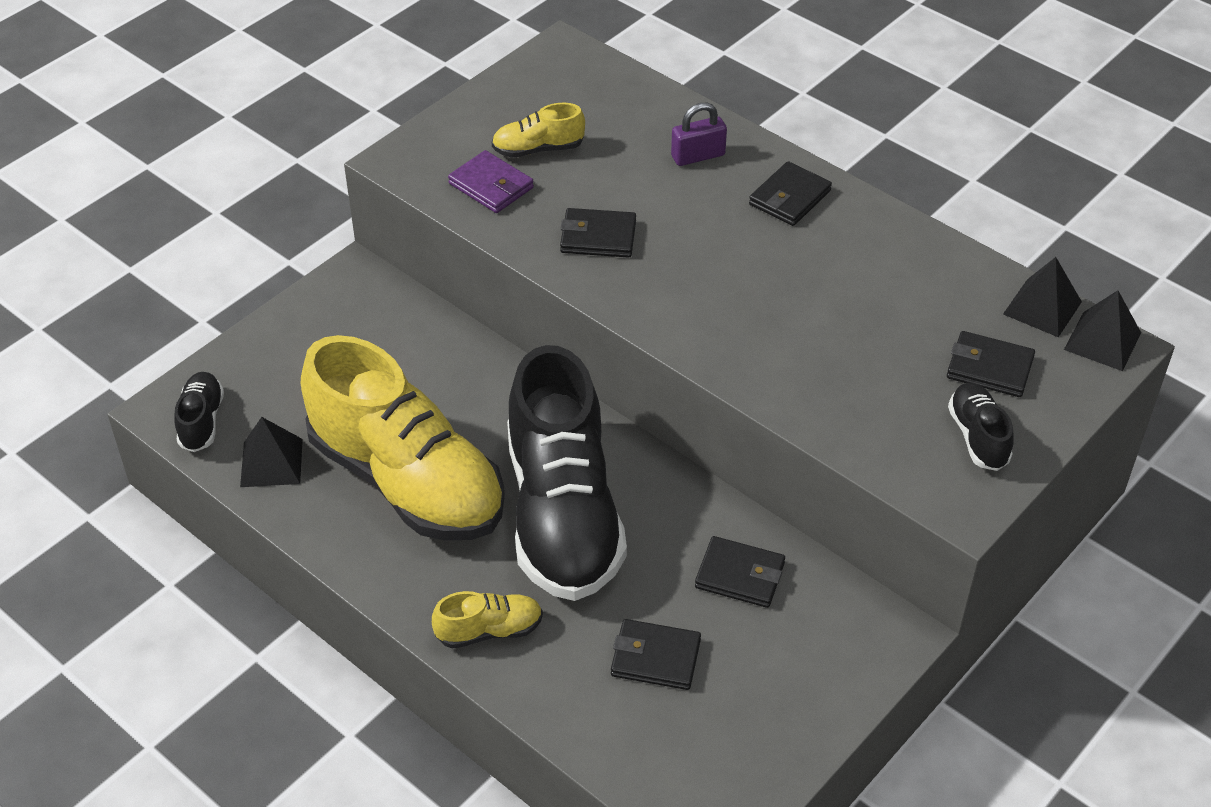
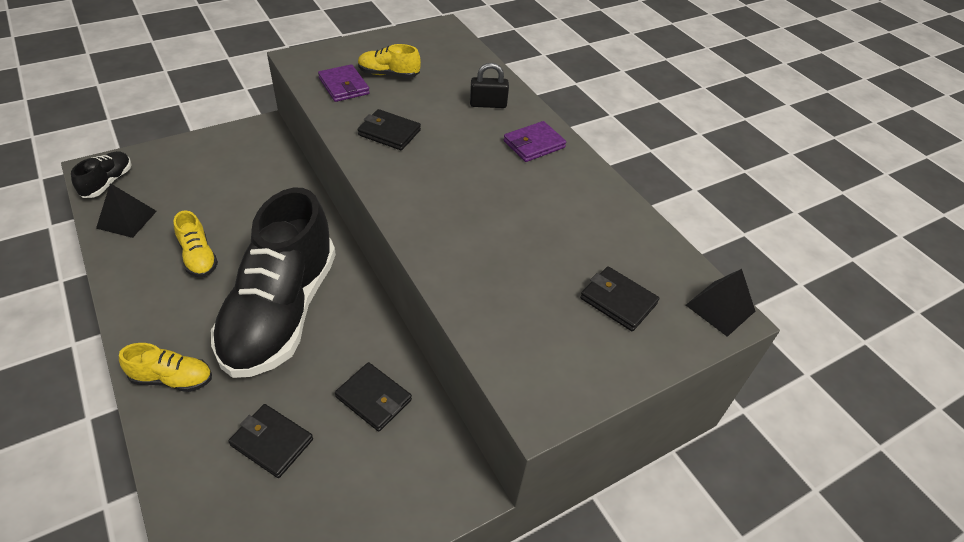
camera: 15 degrees right, 0 degrees up
(407, 481) = (198, 257): yellow shoe -> yellow shoe, size x0.41
(698, 156) = (488, 104): purple padlock -> black padlock
(789, 198) = (534, 144): black wallet -> purple wallet
(978, 437) = (581, 352): black shoe -> none
(1042, 308) = (682, 269): black pyramid -> none

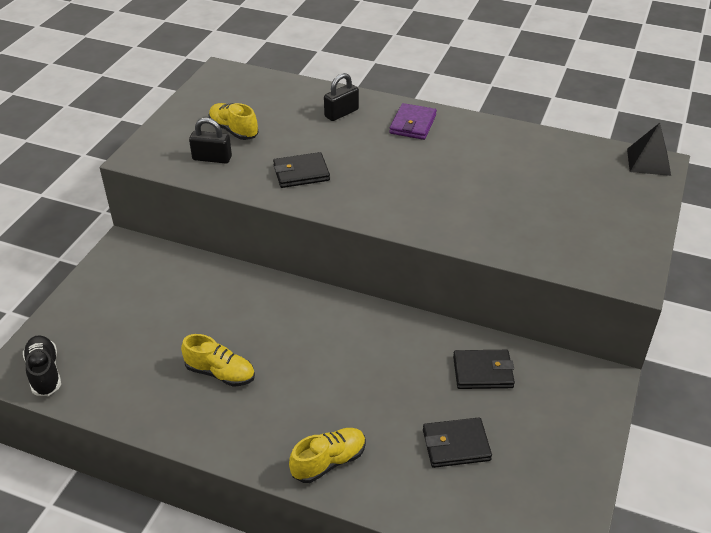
camera: 35 degrees left, 5 degrees down
(126, 219) = (111, 388): black pyramid -> none
(281, 311) = (342, 365): black shoe -> none
(344, 86) = (212, 158): purple wallet -> black padlock
(388, 74) = (233, 130): yellow shoe -> yellow shoe turned 75 degrees clockwise
(618, 301) = (593, 192): black wallet -> none

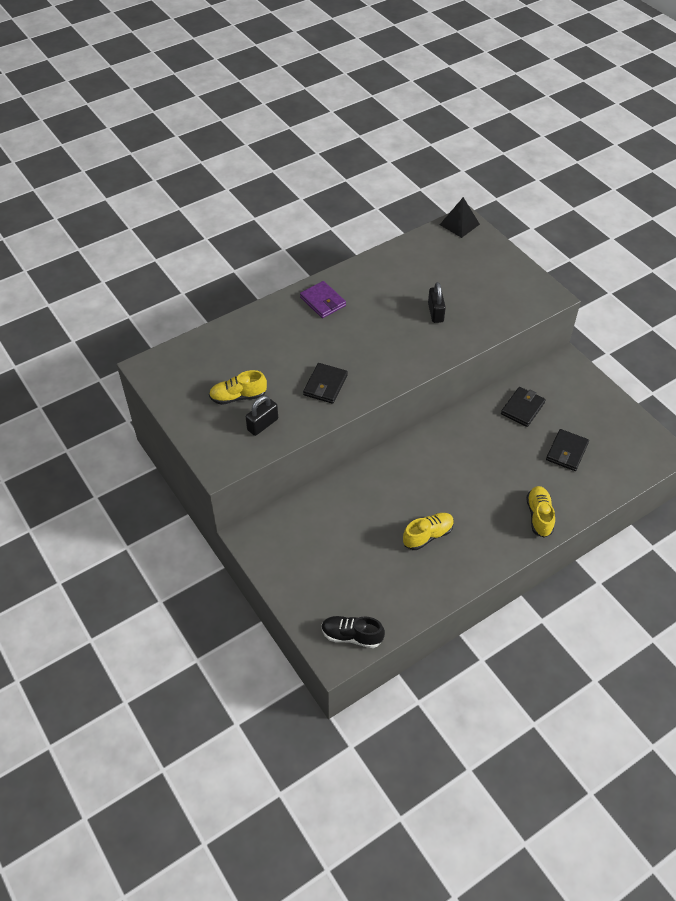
camera: 55 degrees left, 10 degrees up
(341, 113) = (274, 329): black padlock -> black padlock (435, 312)

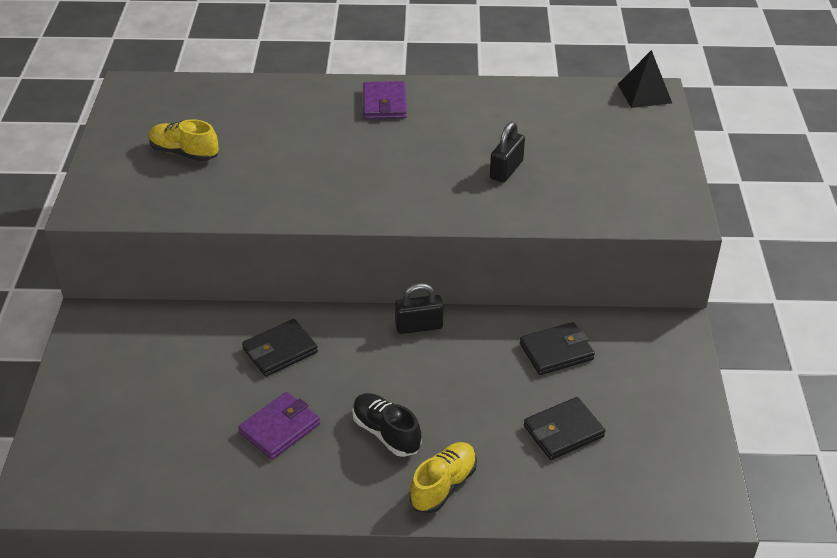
camera: 35 degrees right, 10 degrees down
(262, 424) = (177, 190): black padlock -> black padlock (419, 326)
(325, 385) = (289, 184): black wallet -> black wallet (280, 351)
(352, 636) = (73, 484): black shoe -> black shoe (386, 433)
(428, 535) = (279, 428): yellow shoe -> purple wallet

